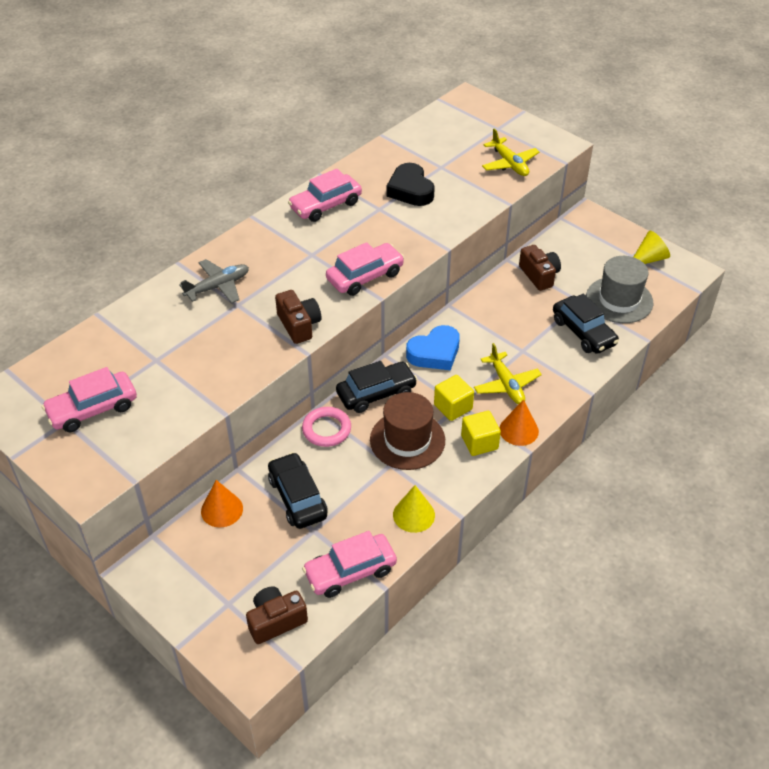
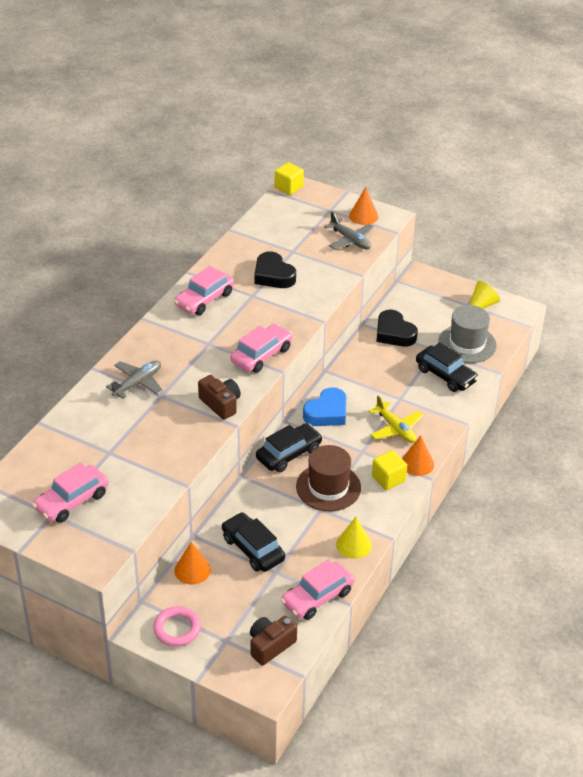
camera: 15 degrees left, 5 degrees down
(326, 429) = (257, 490): pink ring -> pink ring (177, 629)
(453, 407) = (357, 454): yellow cube -> yellow cube (288, 187)
(509, 164) = (350, 240): yellow plane -> grey plane
(533, 139) = (363, 216): none -> orange cone
(539, 275) = (394, 333): brown camera -> black heart

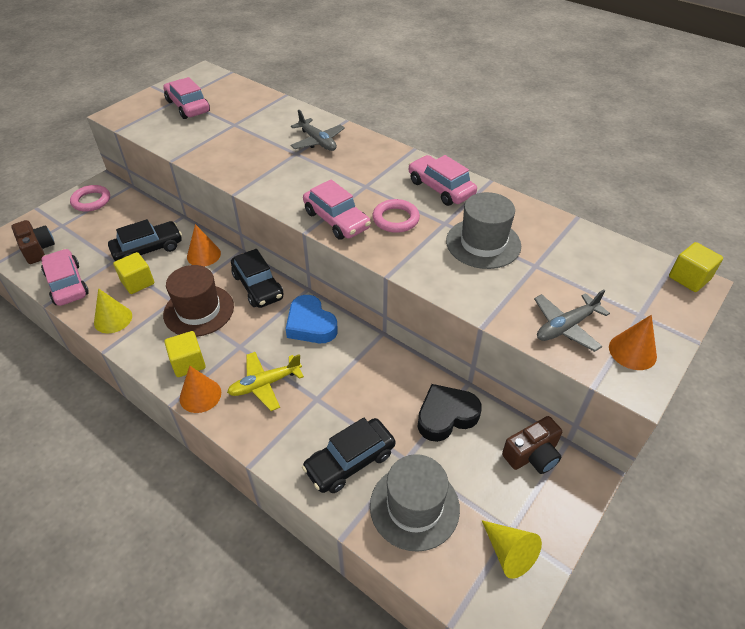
camera: 100 degrees right, 5 degrees up
(192, 570) = (145, 212): orange cone -> orange cone (203, 255)
(220, 404) = (269, 186): brown camera -> brown camera (532, 455)
(253, 322) = (395, 219): none -> pink ring
(273, 275) = (483, 243): black heart -> grey hat
(302, 542) = (137, 282): none -> yellow cube

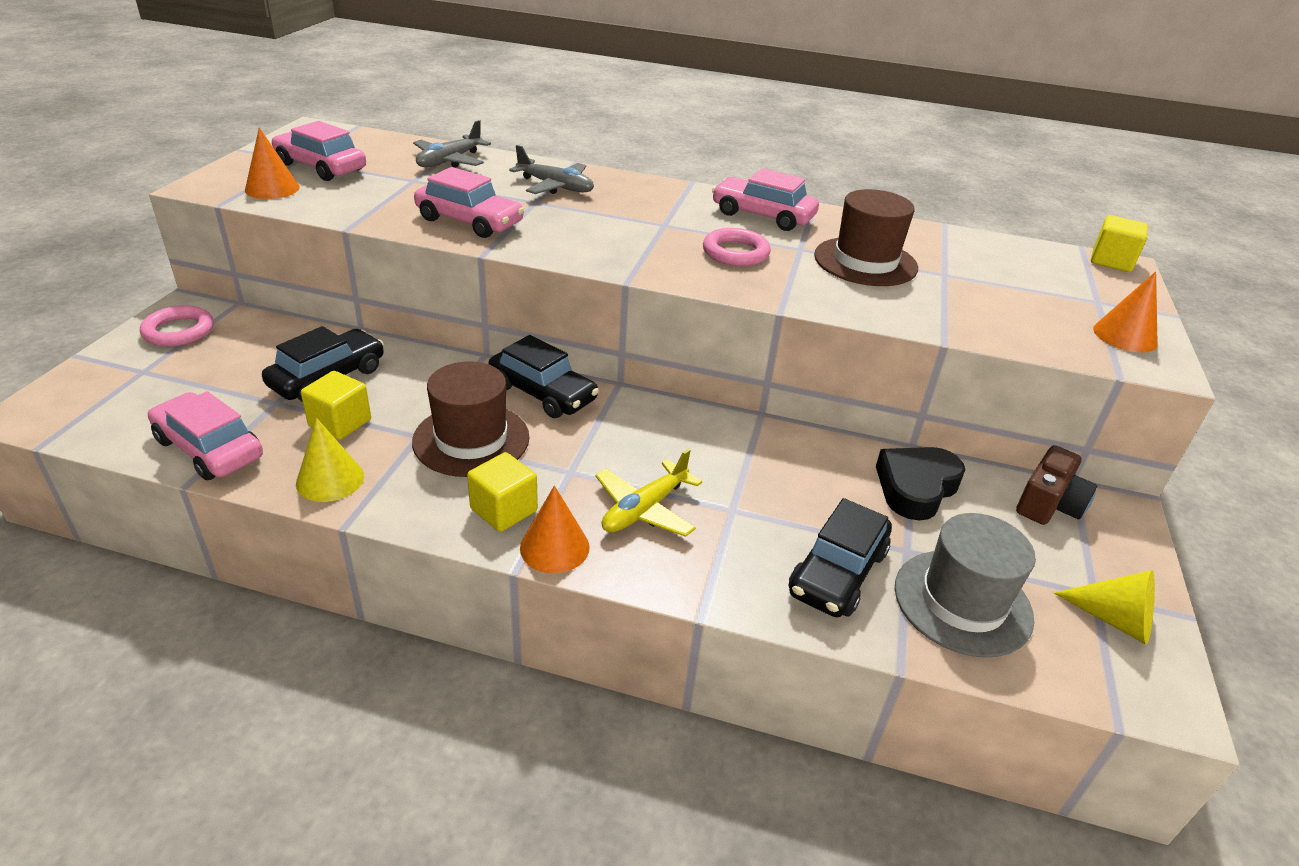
camera: 25 degrees left, 10 degrees down
(37, 249) = (116, 411): brown camera -> none
(203, 255) = (428, 369): orange cone -> orange cone (272, 188)
(310, 325) = (656, 423): blue heart -> none
(336, 220) = (658, 264): pink car -> pink car (470, 221)
(483, 243) = (865, 262): grey hat -> brown hat
(566, 327) = (1035, 326): grey plane -> grey plane (449, 161)

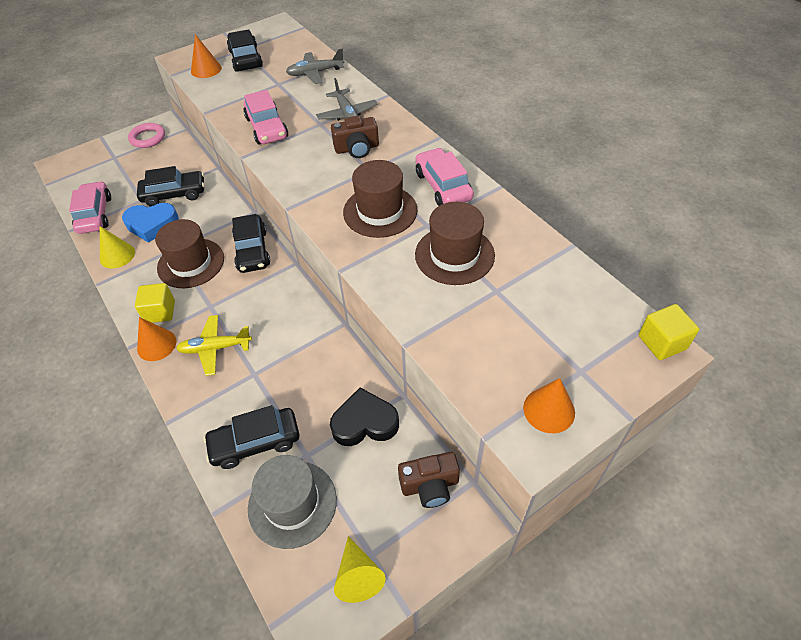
camera: 45 degrees right, 15 degrees up
(321, 167) = (245, 59): pink car -> black car
(340, 423) = (152, 225): yellow cube -> blue heart
(618, 211) = (357, 148): none -> brown camera
(735, 253) = (380, 211): pink ring -> brown hat

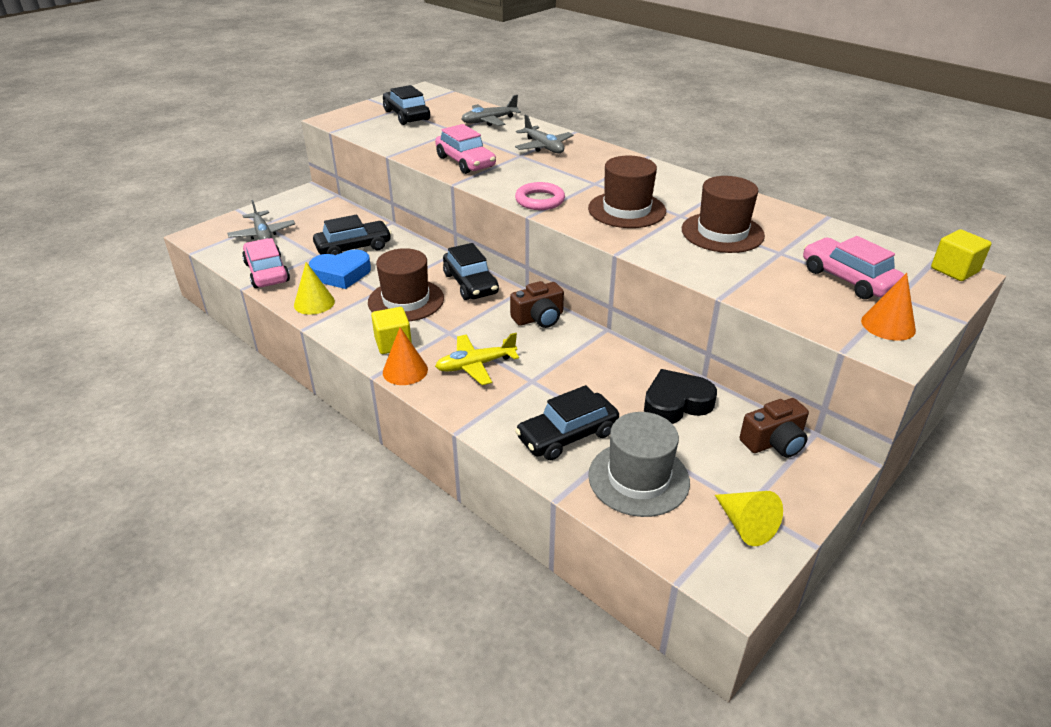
camera: 15 degrees left, 15 degrees down
(109, 169) = (262, 234): none -> grey plane
(148, 138) = (295, 206): pink ring -> pink ring (540, 200)
(206, 69) = (368, 125): orange cone -> none
(357, 148) = (571, 169): brown camera -> brown camera (539, 318)
(443, 186) = (676, 188): pink car -> pink car (848, 279)

